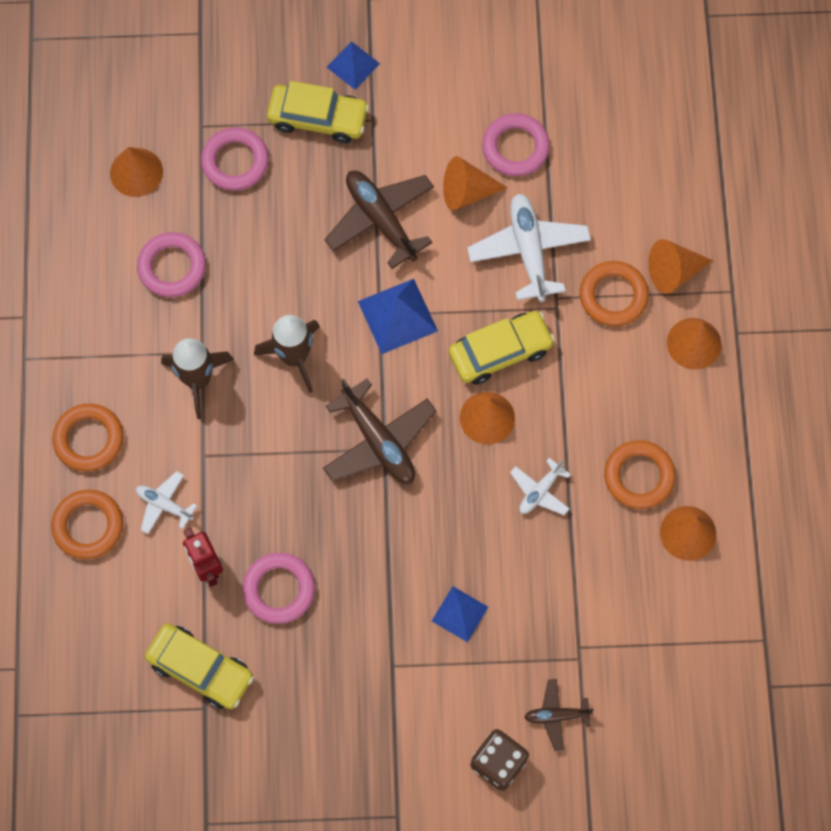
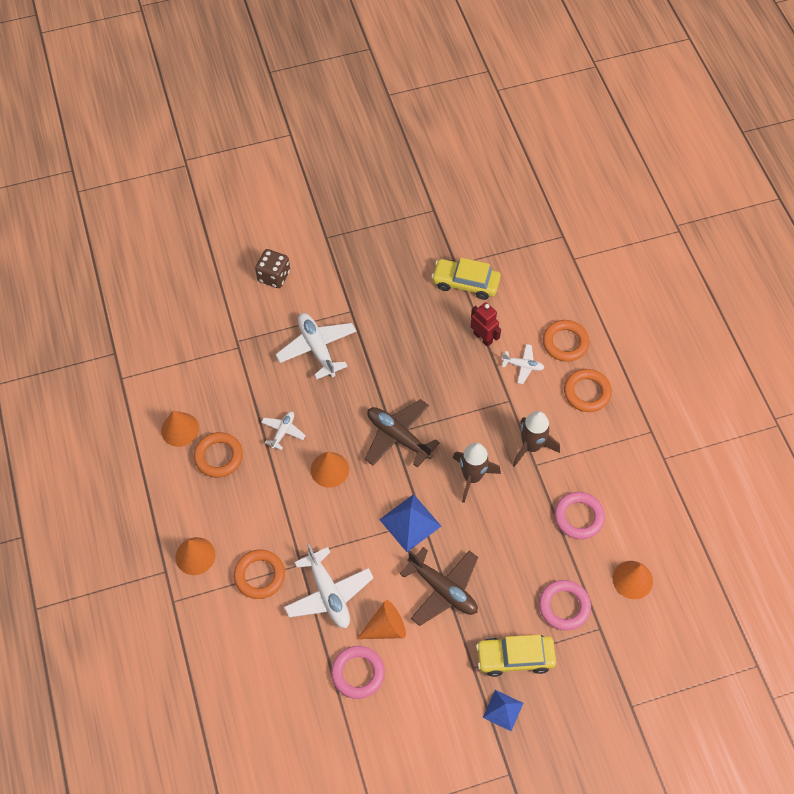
camera: 165 degrees right, 10 degrees down
(279, 589) = (433, 335): pink ring -> none
(460, 614) = (317, 348): blue pyramid -> white plane
(500, 351) = (331, 516): yellow car -> none
(556, 716) = (244, 308): brown plane -> none
(673, 272) = (218, 605): orange cone -> none

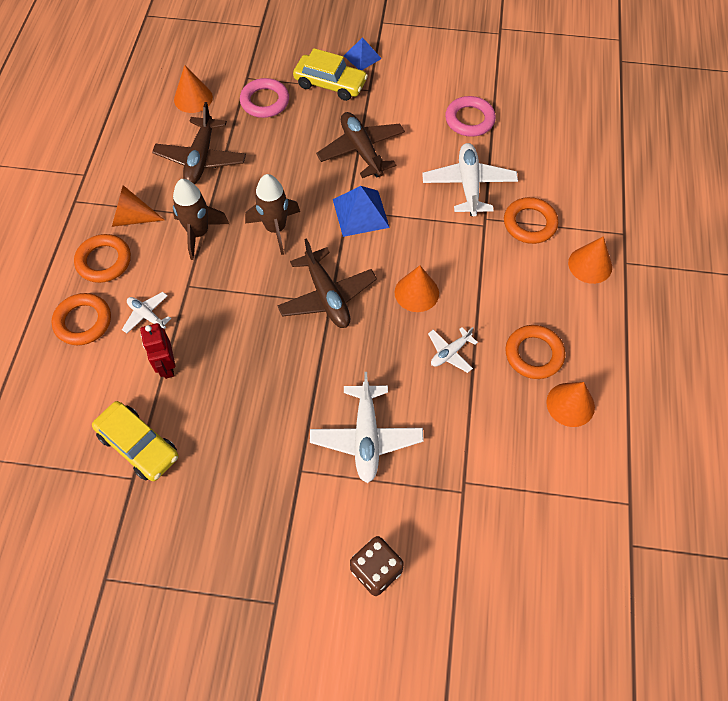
camera: 155 degrees left, 0 degrees up
(385, 628) = (429, 141): orange cone -> orange cone (132, 218)
(578, 517) = (201, 158): pink ring -> brown plane

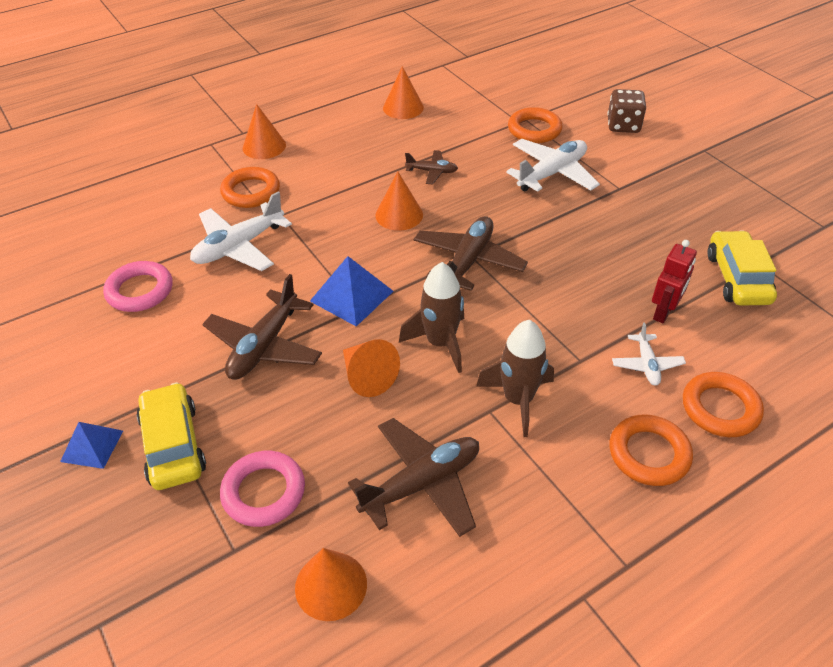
camera: 130 degrees left, 15 degrees down
(132, 218) = (573, 478): orange cone -> orange cone (367, 376)
(450, 353) = (432, 171): white plane -> brown plane
(534, 354) = (382, 137): orange ring -> orange ring (534, 130)

